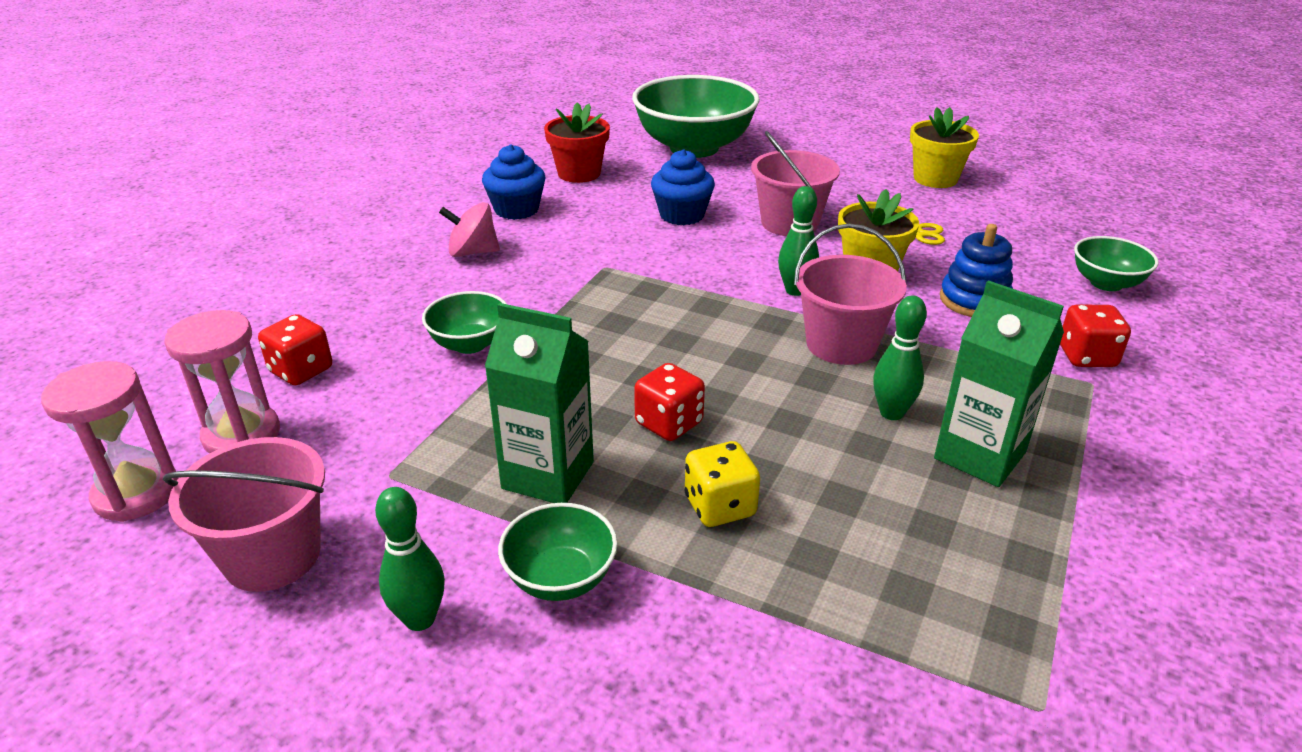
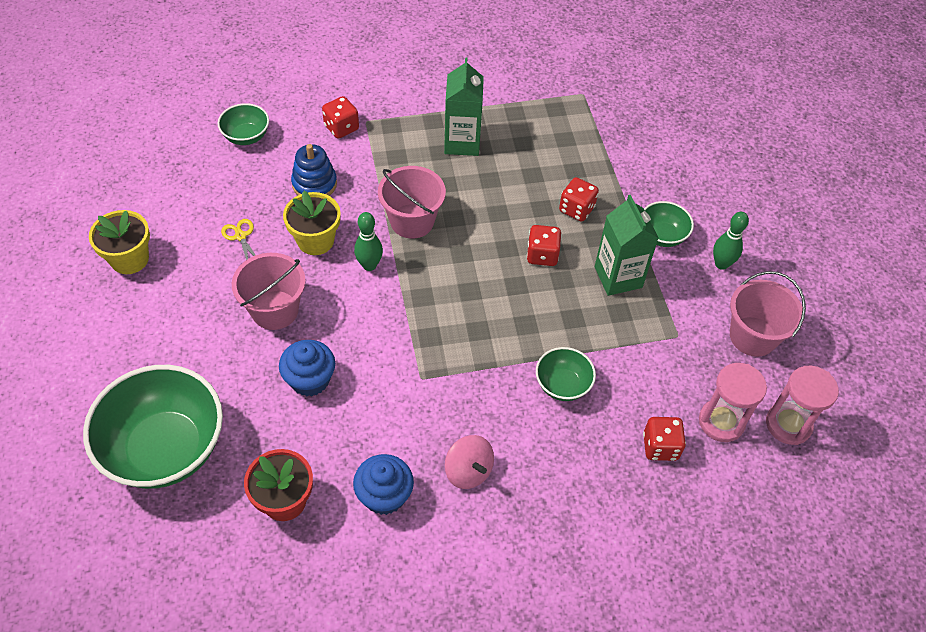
camera: 130 degrees left, 20 degrees up
(720, 506) = (576, 209): yellow dice -> red dice
(891, 413) = (457, 180): green bowling pin -> none

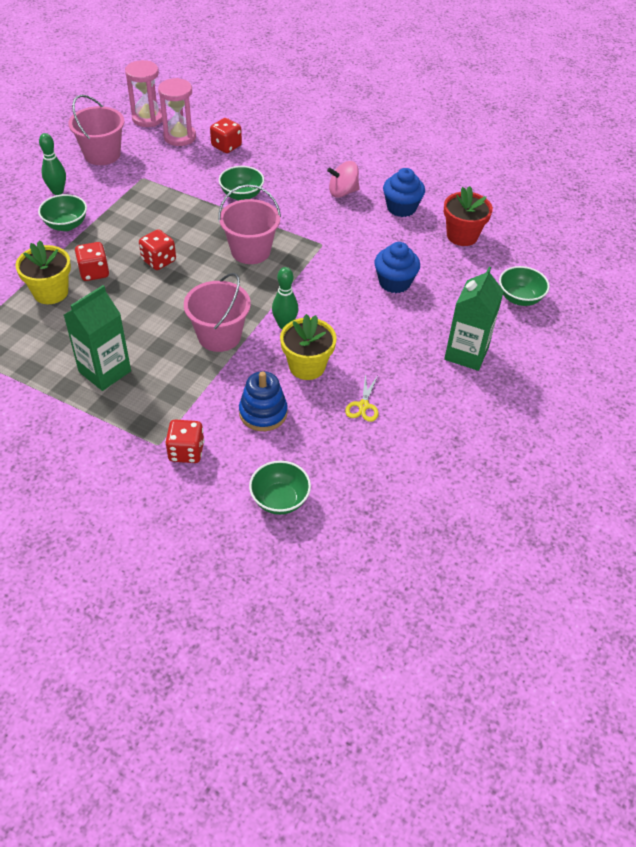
camera: 140 degrees left, 5 degrees down
(129, 259) = (470, 442): yellow flower pot -> yellow flower pot (50, 292)
(166, 448) = (519, 298): green bowl -> green bowl, size x0.48
(275, 310) = (382, 336): pink bucket -> pink bucket (250, 251)
(468, 471) = (342, 192): pink spinning top -> pink spinning top turned 105 degrees counterclockwise
(618, 277) = (130, 221): green carton -> green carton (466, 353)

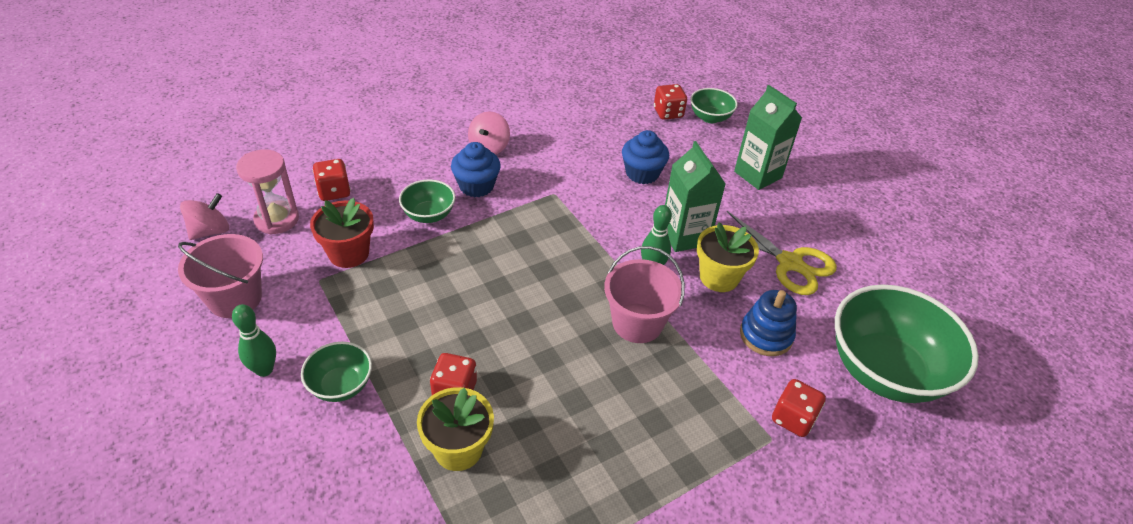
camera: 60 degrees left, 5 degrees down
(105, 371) = (634, 445): green carton -> green carton (684, 236)
(148, 118) = (210, 231): pink hourglass -> pink spinning top
(159, 261) = (481, 324): red dice -> red dice (668, 113)
(250, 251) = (524, 246): pink bucket -> none
(280, 500) = (885, 371): green bowl -> green bowl, size x2.08
(363, 406) = (789, 263): yellow scissors -> yellow scissors, size x2.00
(401, 208) = (544, 124): blue cupcake -> blue cupcake (476, 186)
(462, 235) = (610, 109): red flower pot -> red flower pot (349, 253)

